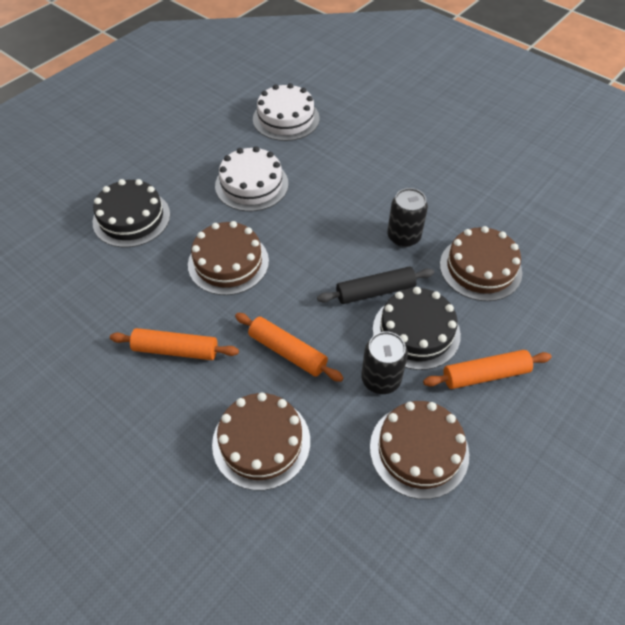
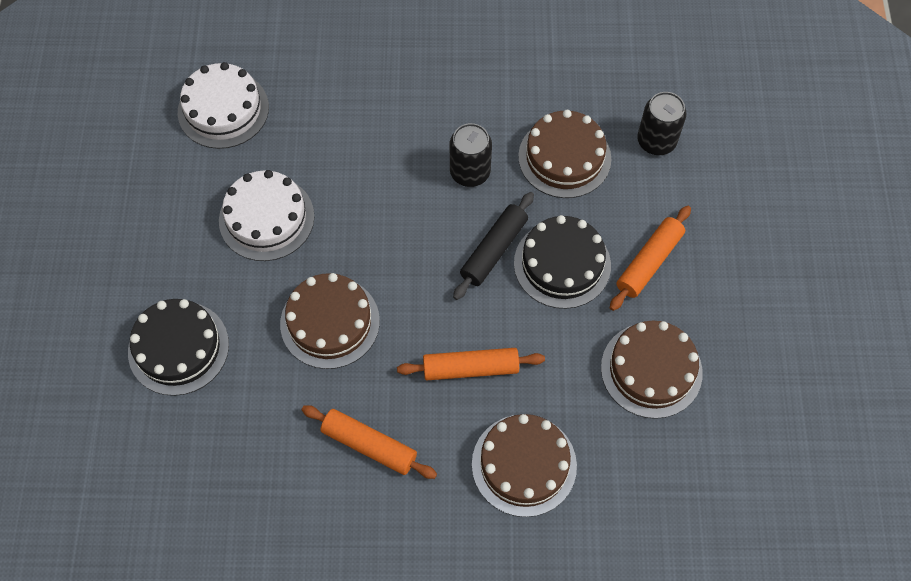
camera: 40 degrees left, 10 degrees up
(176, 350) = (369, 445): orange rolling pin -> orange rolling pin turned 60 degrees clockwise
(381, 379) = (570, 332): black can -> black can (656, 141)

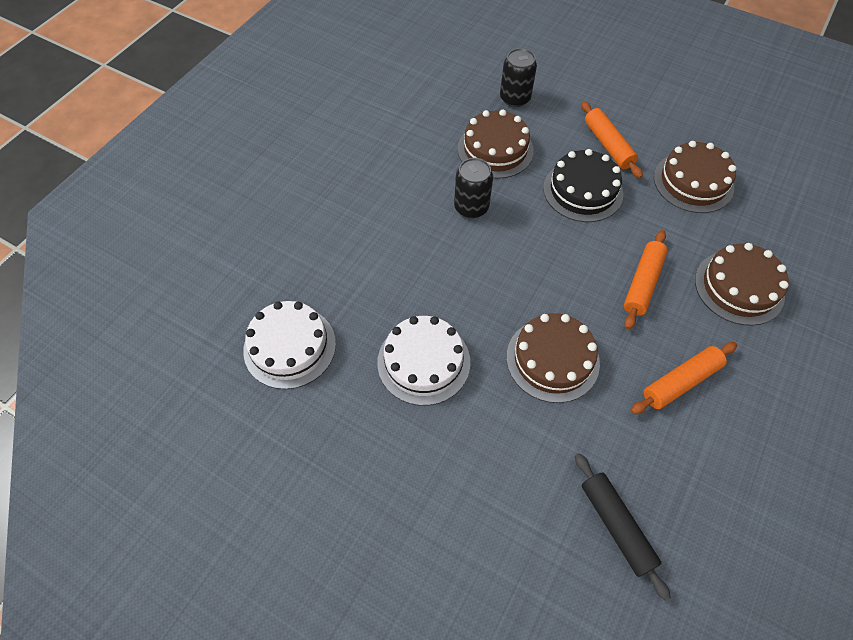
camera: 60 degrees left, 5 degrees down
(178, 348) = (514, 493): black cake -> none
(493, 250) = (548, 224): black rolling pin -> black rolling pin (616, 526)

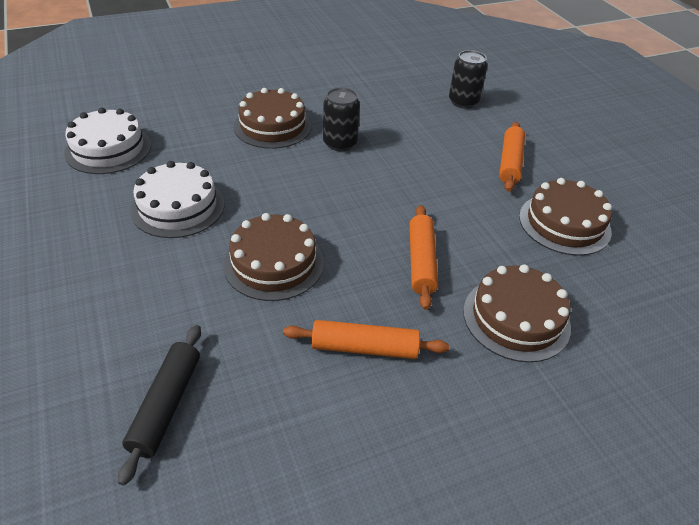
camera: 35 degrees right, 15 degrees down
(495, 149) = (406, 121): brown cake -> brown cake (272, 126)
(583, 191) = (447, 178): black cake -> none
(642, 283) = (421, 262): orange rolling pin -> orange rolling pin turned 60 degrees counterclockwise

